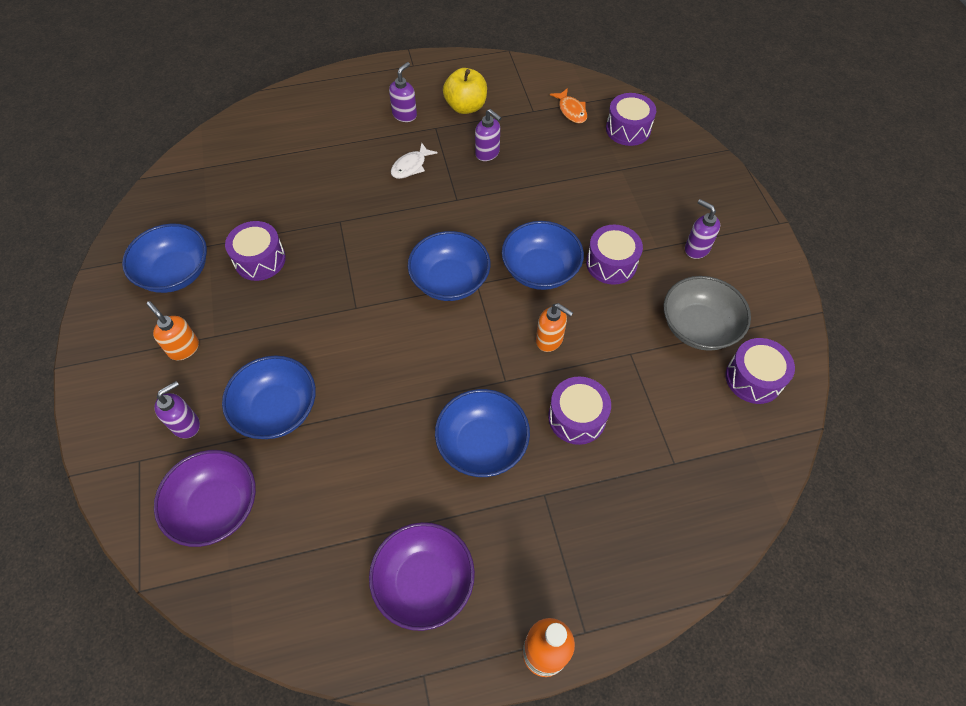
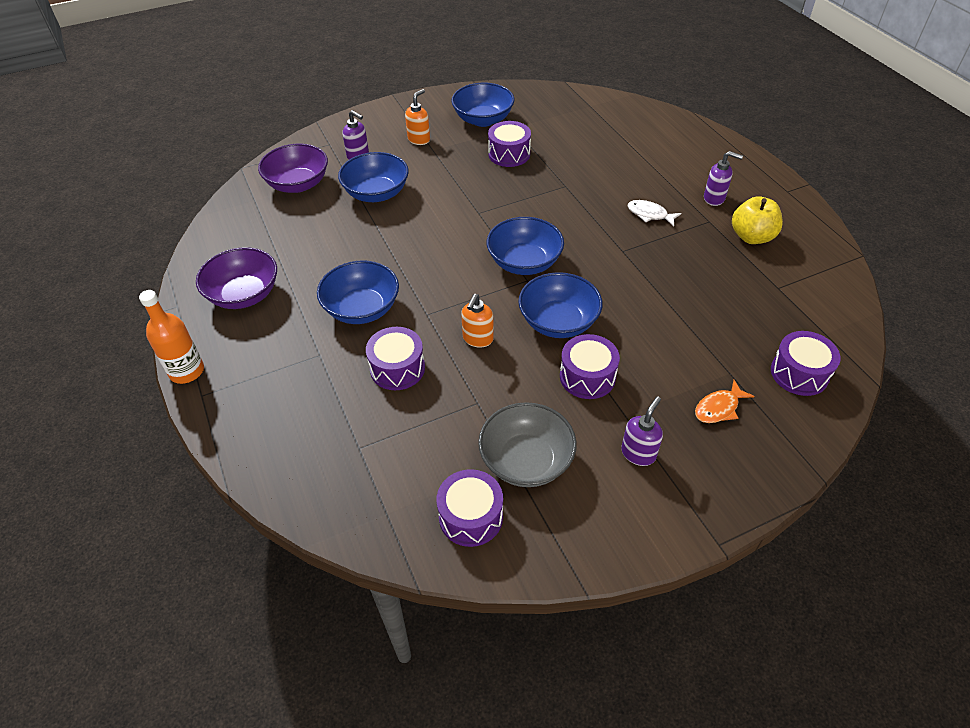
camera: 80 degrees right, 10 degrees down
(487, 153) = (694, 262): purple soap dispenser -> none
(571, 110) = (799, 319): orange fish -> orange fish (719, 408)

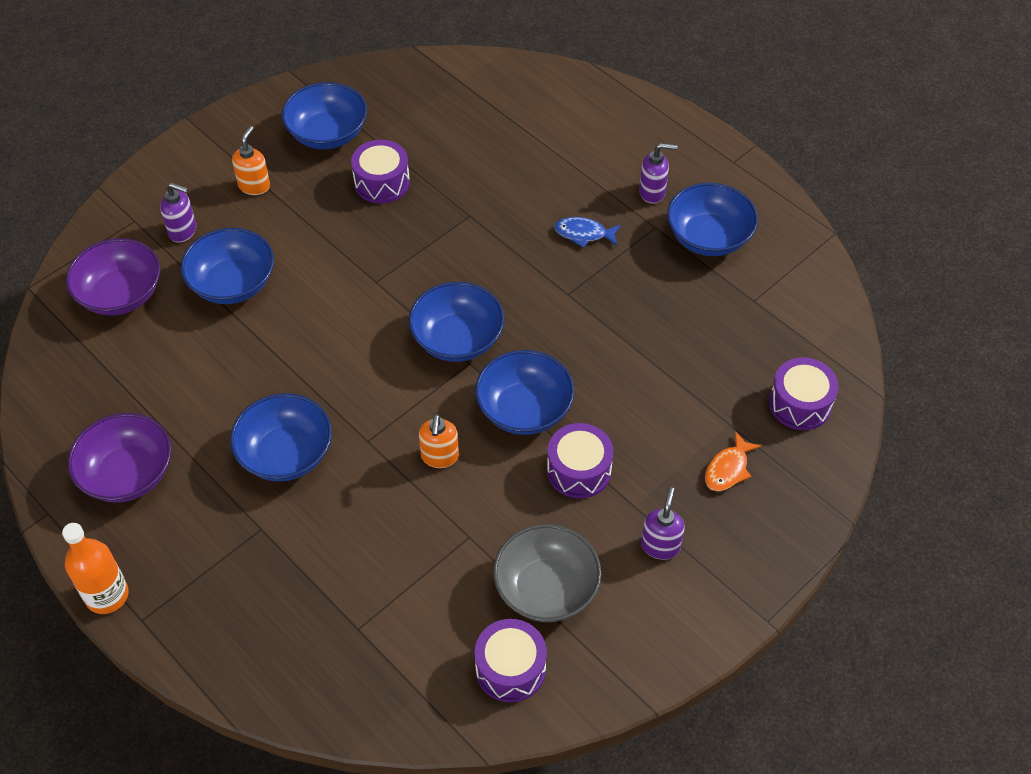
camera: 20 degrees left, 5 degrees up
(397, 368) = (361, 520): purple drum -> none
(649, 214) = (583, 234): white fish -> blue fish
(752, 237) = (708, 237): yellow apple -> blue bowl

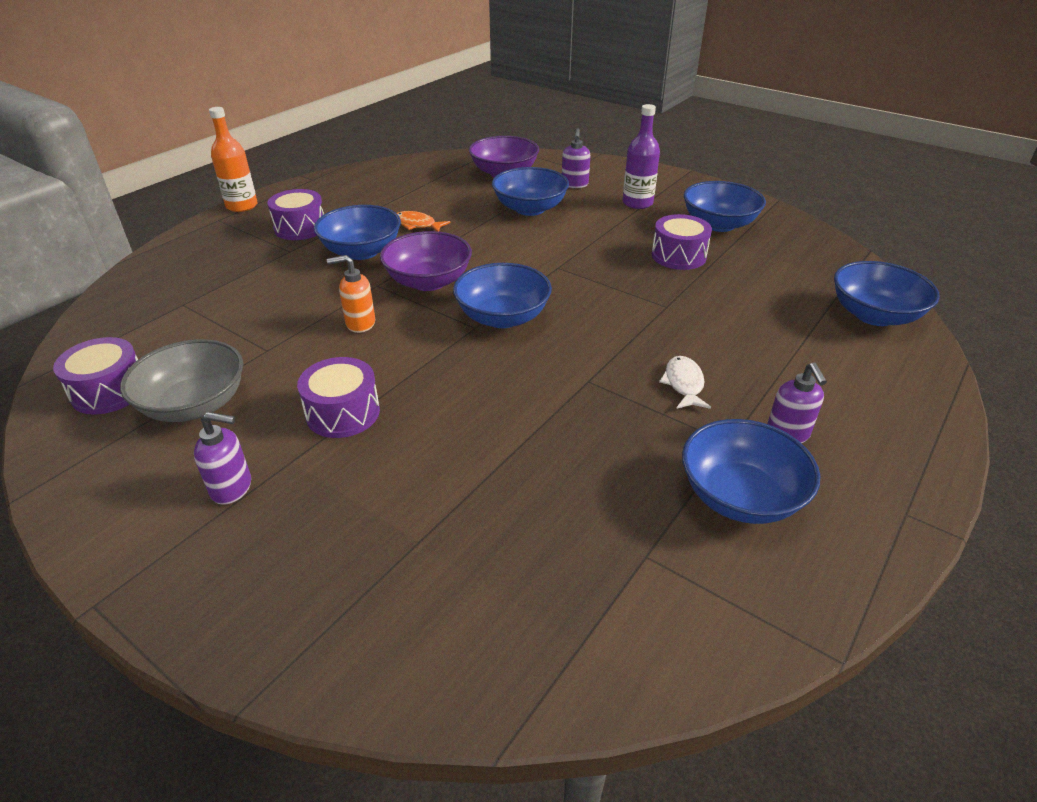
camera: 80 degrees right, 15 degrees down
(128, 474) = (343, 198): purple bowl -> purple bowl (428, 281)
(254, 186) = (637, 203): orange soap dispenser -> purple bottle
(524, 409) = (421, 367): blue bowl -> blue bowl (874, 315)
(583, 234) = (683, 384): blue fish -> white fish
(728, 469) = (343, 546): orange fish -> orange fish (417, 225)
(800, 404) = (463, 627): purple drum -> purple drum (300, 228)

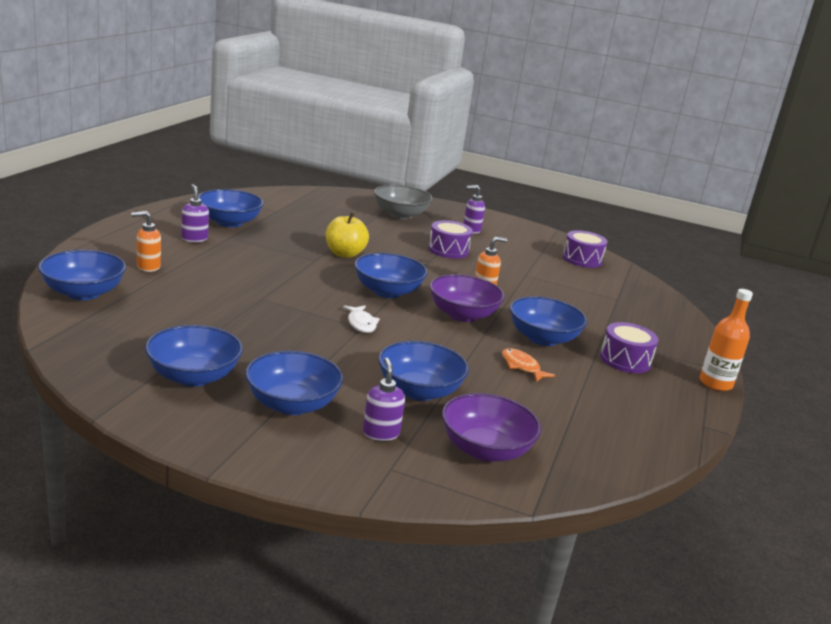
camera: 160 degrees right, 15 degrees down
(195, 405) = (529, 254): grey bowl -> grey bowl (400, 215)
(417, 225) = (522, 366): orange fish -> orange fish turned 135 degrees counterclockwise
(536, 397) = (344, 254): none -> yellow apple
(637, 203) = (292, 404): purple bottle -> blue bowl
(678, 256) = (246, 339): purple drum -> none
(683, 384) = (253, 258): white fish -> white fish (361, 323)
(826, 362) = (148, 267): none -> orange soap dispenser

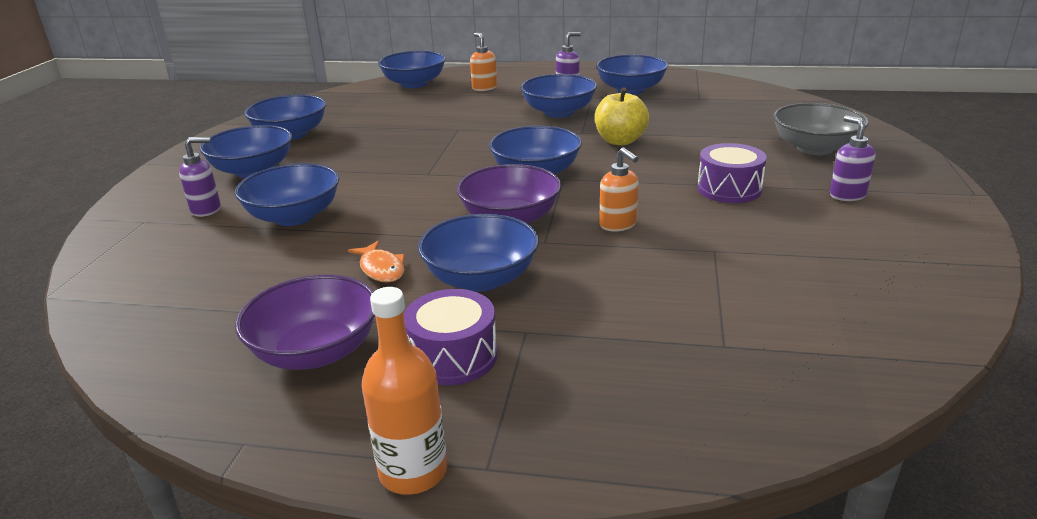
camera: 85 degrees right, 5 degrees up
(258, 256) = (558, 112): none -> blue bowl
(361, 323) = (436, 172): white fish -> none
(485, 450) = (174, 261): purple bowl -> purple bowl (316, 351)
(522, 366) = (381, 269): orange fish -> orange fish turned 105 degrees clockwise
(582, 259) = (885, 300): purple drum -> none

